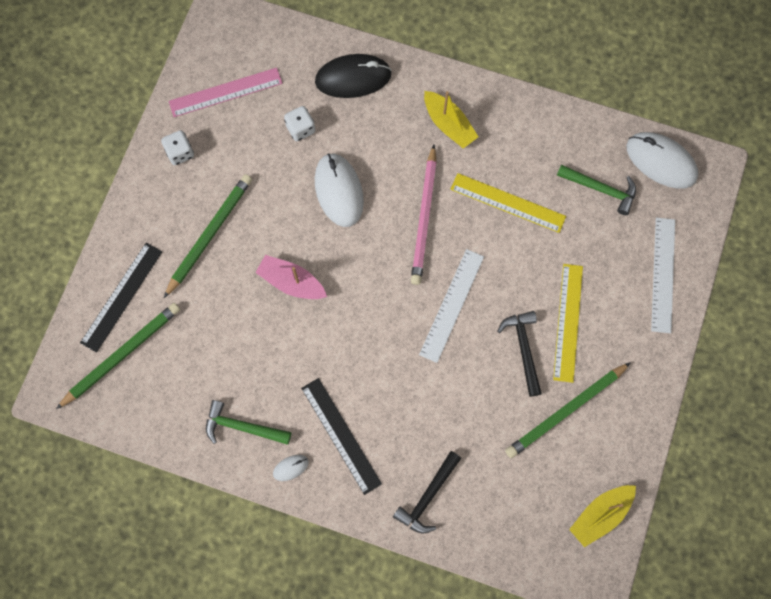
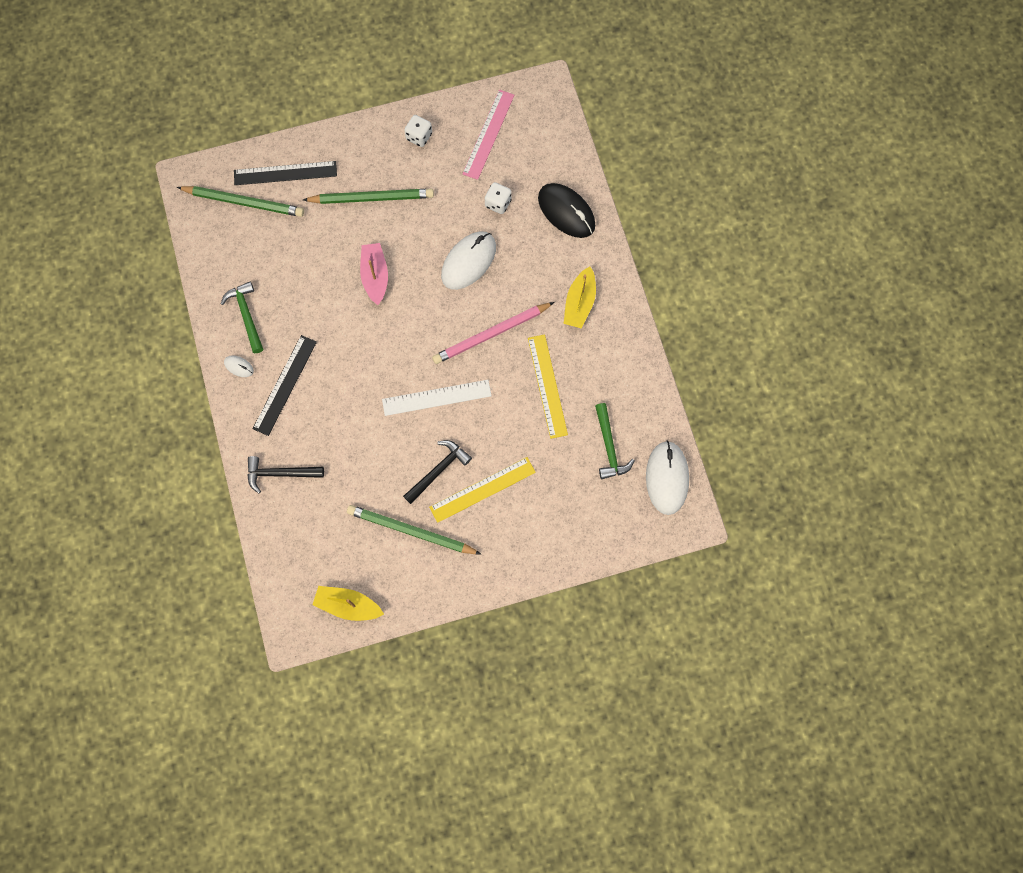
camera: 55 degrees right, 0 degrees up
(225, 92) = (488, 134): pink ruler -> pink ruler turned 75 degrees clockwise
(663, 274) = (572, 536): white ruler -> none

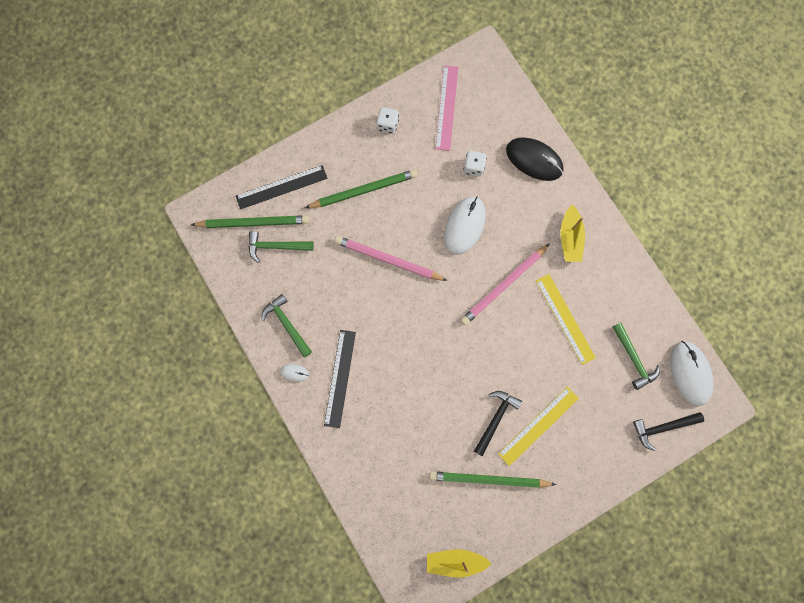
camera: 15 degrees left, 5 degrees up
(260, 233) = (276, 246): none -> green hammer
(280, 473) = (360, 459): black hammer -> black hammer (662, 427)
(375, 276) = (388, 260): pink boat -> pink pencil
(436, 397) = (474, 354): white ruler -> none

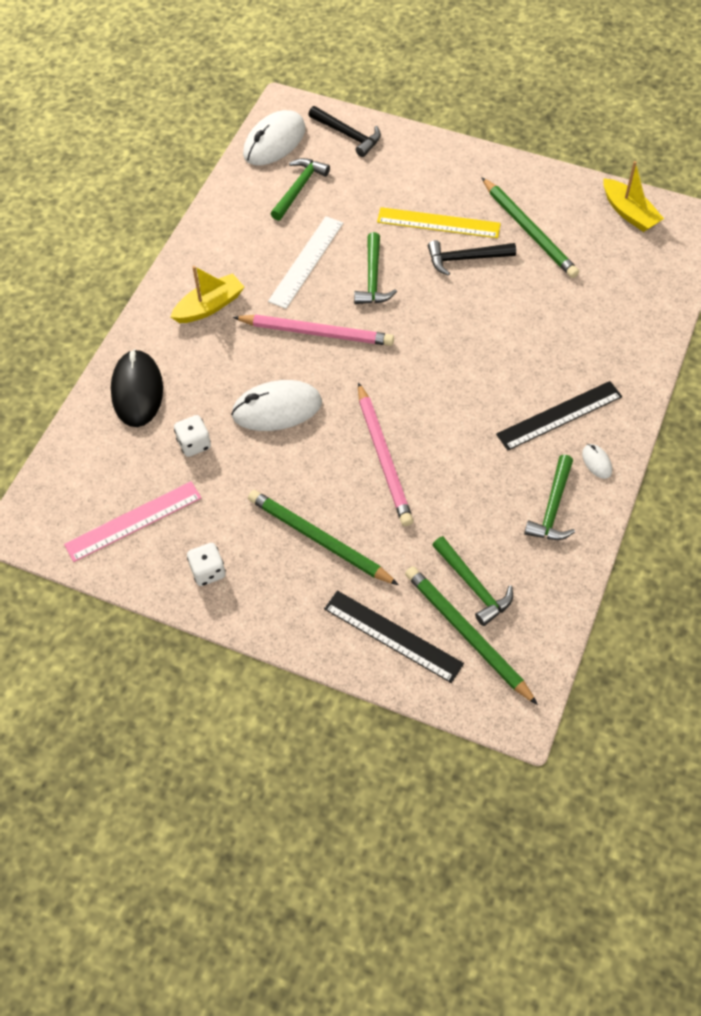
camera: 125 degrees left, 20 degrees down
(522, 349) = (373, 278): none -> green hammer
(565, 319) = (306, 262): yellow ruler -> white ruler

